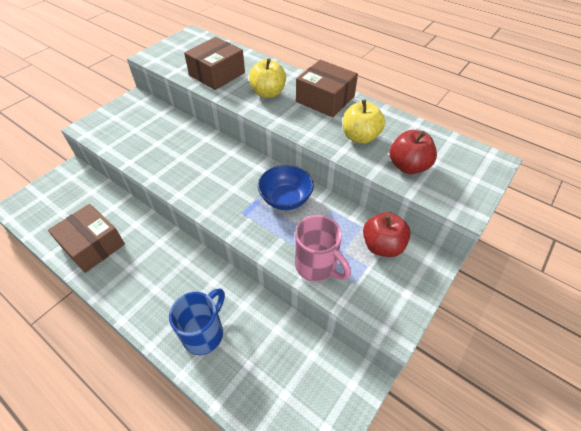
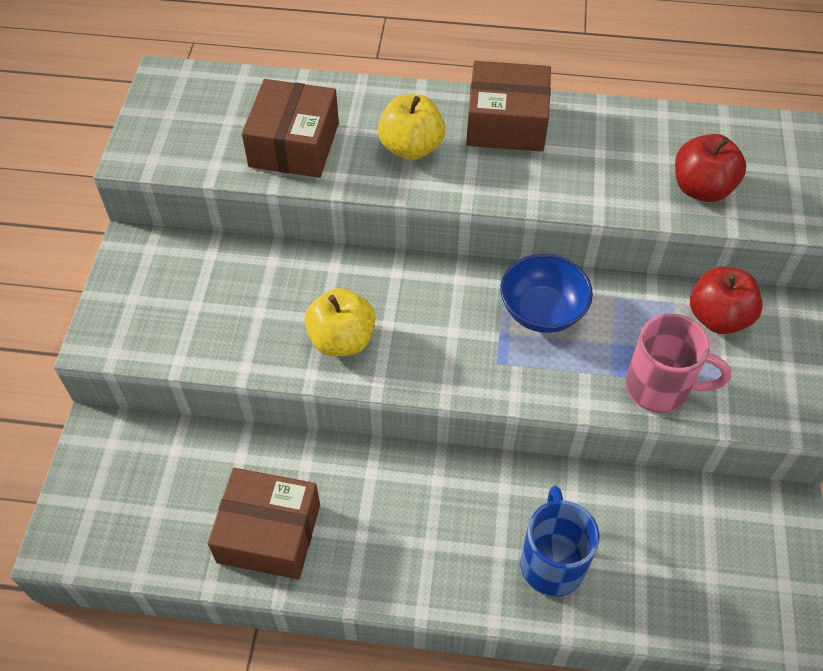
camera: 30 degrees left, 5 degrees up
(360, 137) = (606, 168): yellow apple -> yellow apple (342, 340)

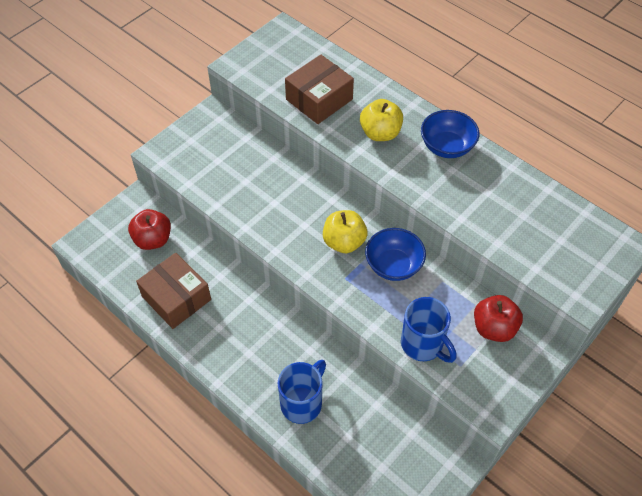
camera: 35 degrees right, 0 degrees up
(342, 340) = (274, 219): yellow apple -> yellow apple (344, 242)
(506, 123) = (447, 147): brown box -> blue bowl
(659, 388) = (423, 345): pink mug -> blue mug
(701, 188) = (530, 245): red apple -> red apple (153, 239)

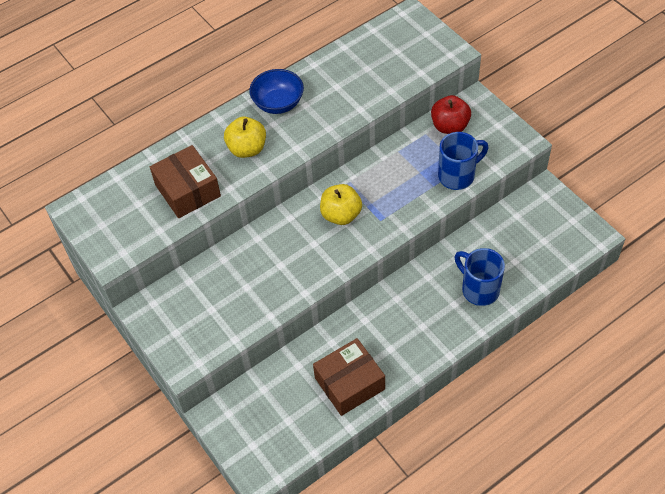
camera: 75 degrees left, 0 degrees up
(153, 239) = (272, 401): red apple -> none
(393, 265) = (374, 182): blue bowl -> none

